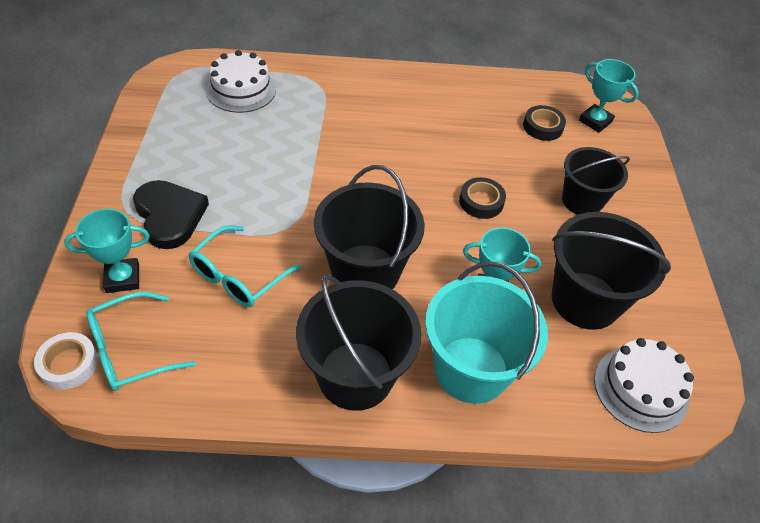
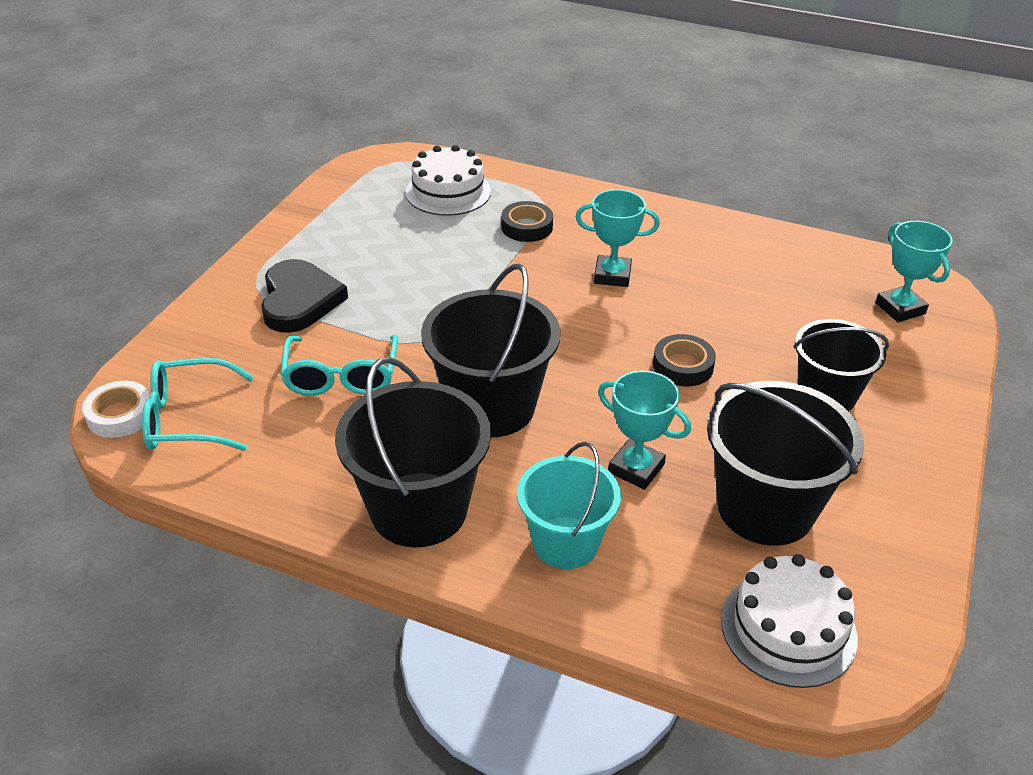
camera: 25 degrees right, 10 degrees down
(122, 278) = (217, 349): turquoise trophy -> turquoise trophy (612, 275)
(238, 276) = (341, 376): turquoise glasses -> turquoise glasses turned 60 degrees counterclockwise
(471, 369) = (565, 542): turquoise bucket -> turquoise bucket, size x0.67
(542, 127) = (818, 300): black tape -> black tape (527, 227)

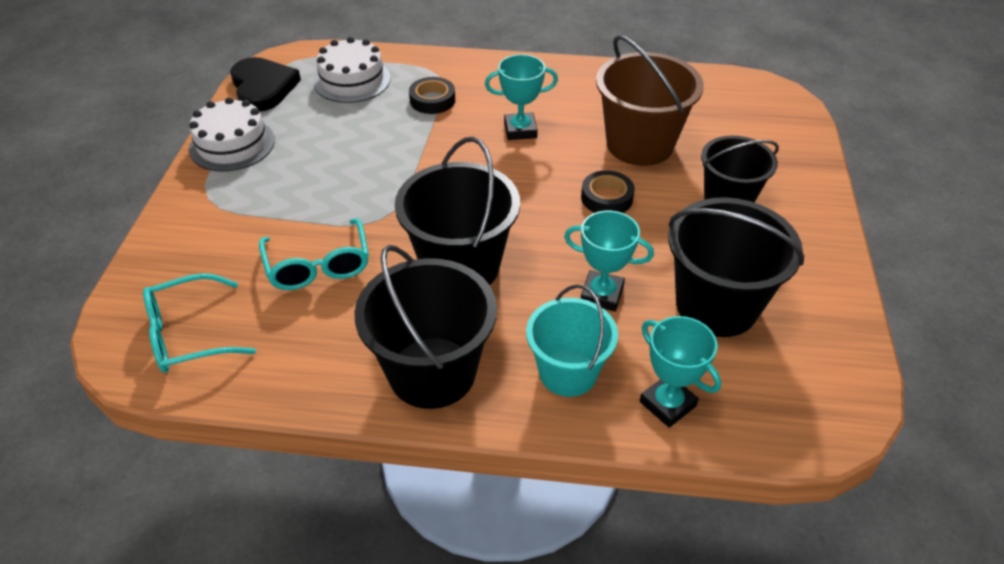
camera: 15 degrees left, 5 degrees up
(120, 415) = (121, 345): white tape -> none
(299, 300) = (253, 203): black heart -> black heart (263, 88)
(744, 315) = (640, 144): none -> brown bucket
(788, 629) = (771, 403): white cake -> white cake (232, 144)
(900, 308) = (757, 116): turquoise trophy -> turquoise trophy (667, 404)

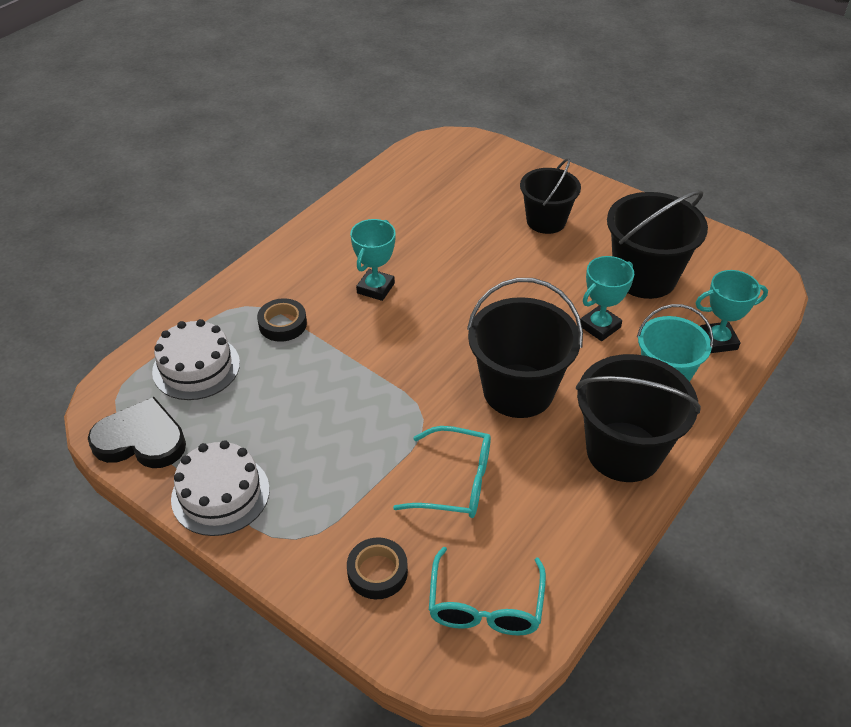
camera: 60 degrees left, 0 degrees up
(607, 198) = (498, 278): black tape -> black tape (377, 572)
(640, 144) = (450, 233): brown bucket -> none

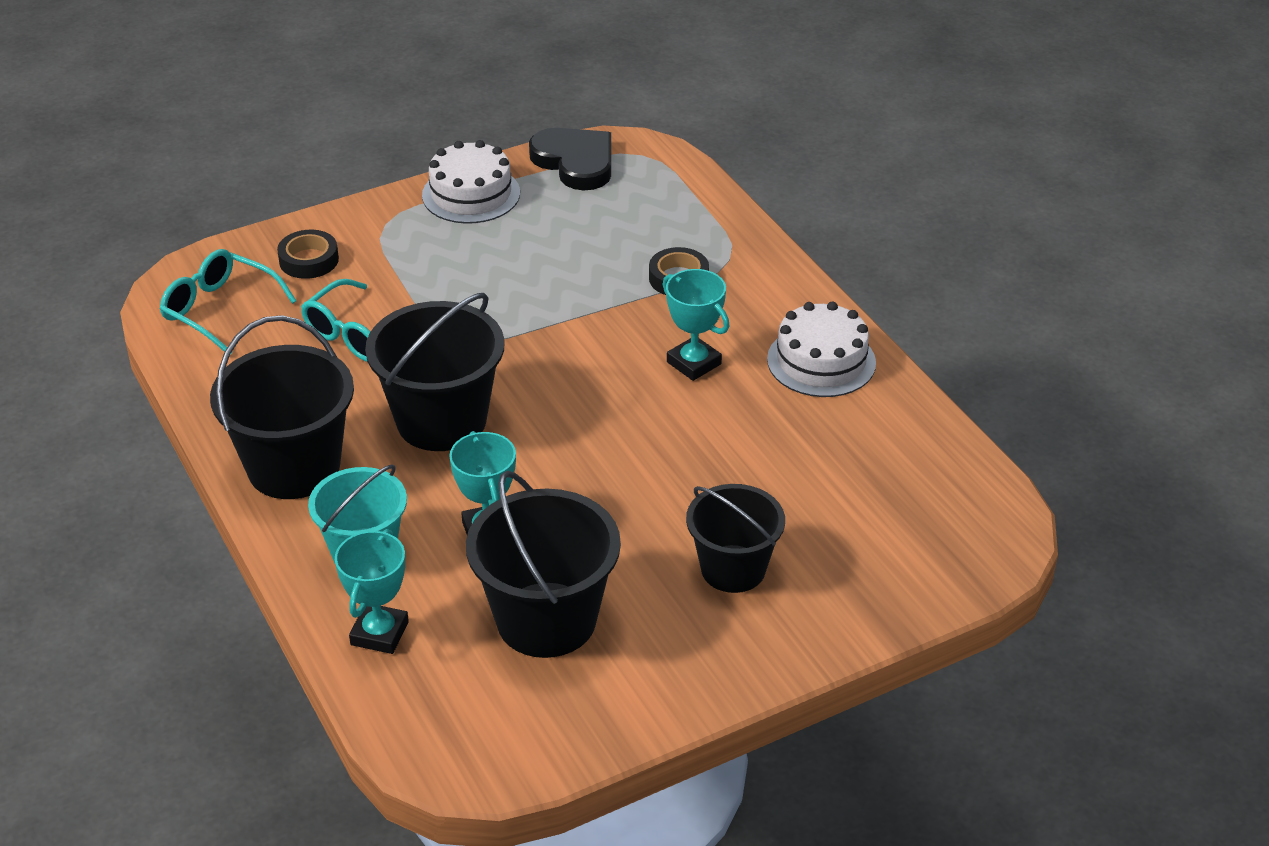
camera: 115 degrees right, 5 degrees down
(141, 439) = (575, 162): black heart -> black heart turned 75 degrees counterclockwise
(196, 367) = (652, 209): white cake -> white cake (821, 361)

